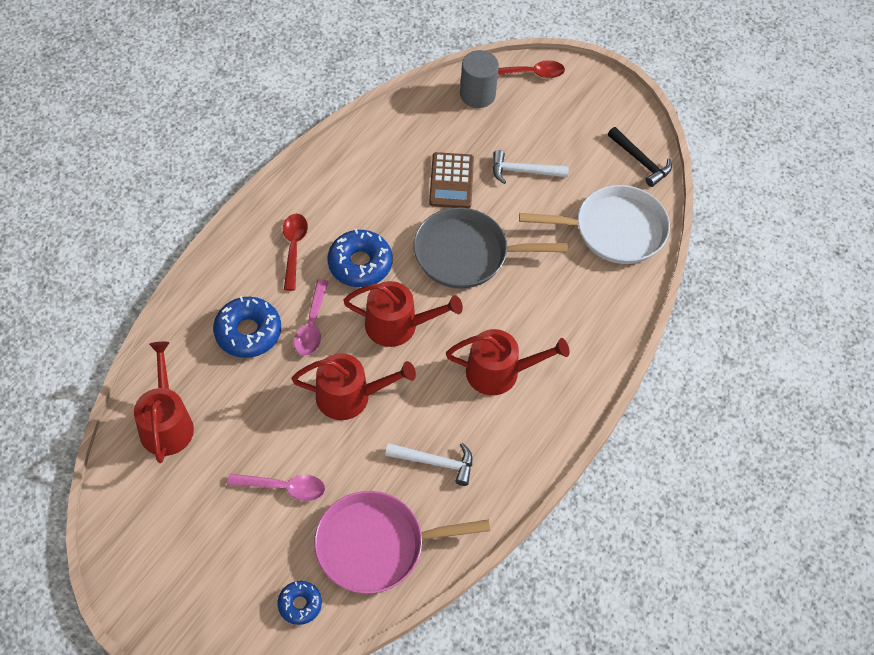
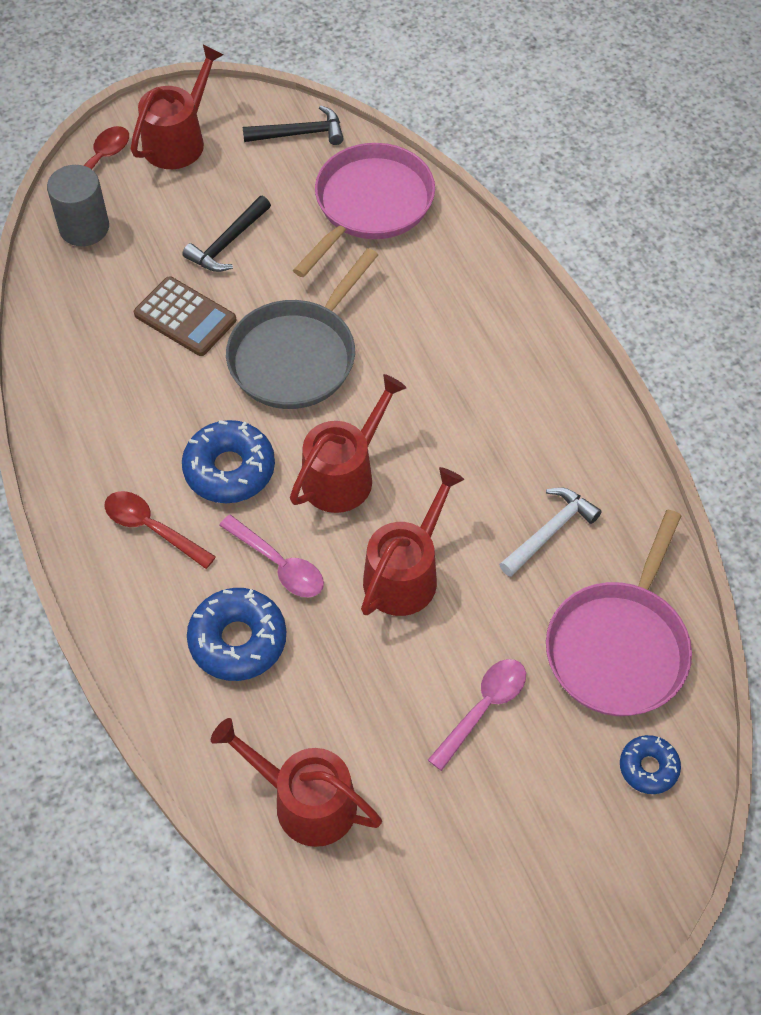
camera: 55 degrees left, 0 degrees up
(499, 372) = (475, 408): red watering can -> red watering can (178, 140)
(524, 171) = (228, 242): white hammer -> black hammer
(615, 230) = (370, 205): white pan -> pink pan

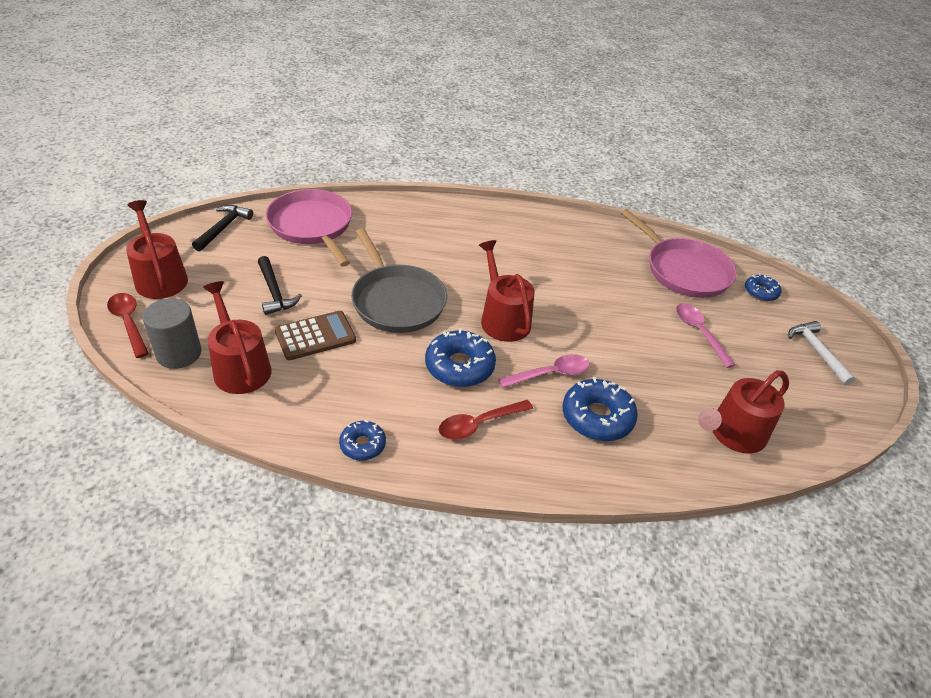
camera: 65 degrees left, 15 degrees down
(60, 441) = (362, 445): none -> blue donut
(405, 574) = (592, 324): red watering can -> red watering can (240, 367)
(549, 531) = (597, 262): white hammer -> white hammer (817, 352)

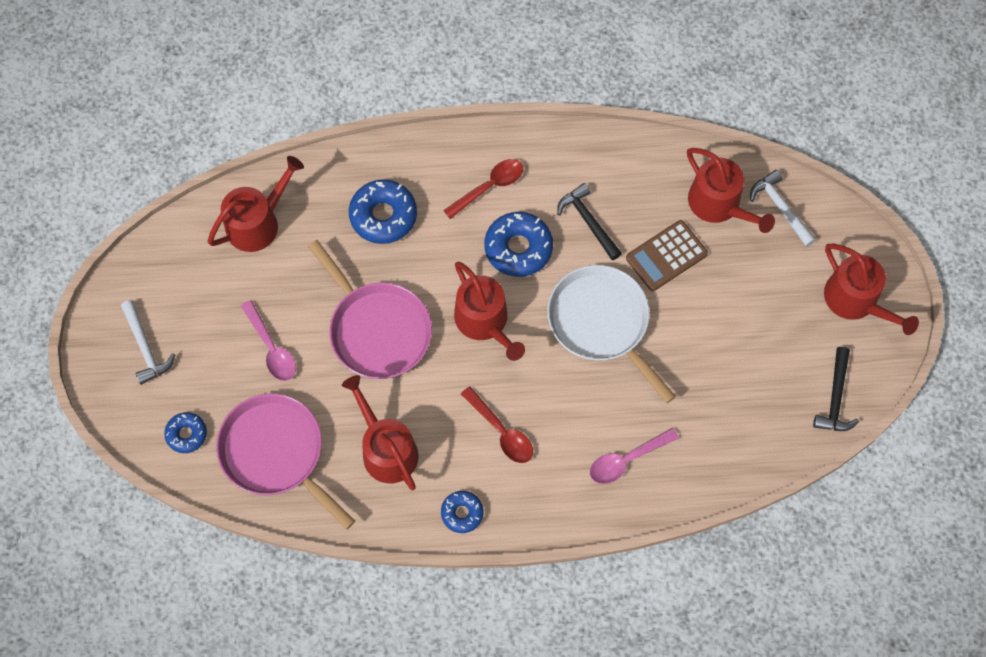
camera: 175 degrees right, 25 degrees up
(129, 323) = (847, 234): red spoon -> red spoon (501, 431)
(179, 353) = (780, 208): grey cylinder -> white hammer
(274, 292) = (731, 307): black hammer -> black hammer (588, 221)
(312, 226) = (737, 427): pink pan -> pink pan (377, 330)
(362, 445) = (583, 148): blue donut -> blue donut (462, 513)
(397, 301) = (601, 322): grey pan -> white pan
(550, 374) = (429, 257): pink spoon -> pink spoon (627, 460)
(594, 258) = (386, 449): none -> red watering can

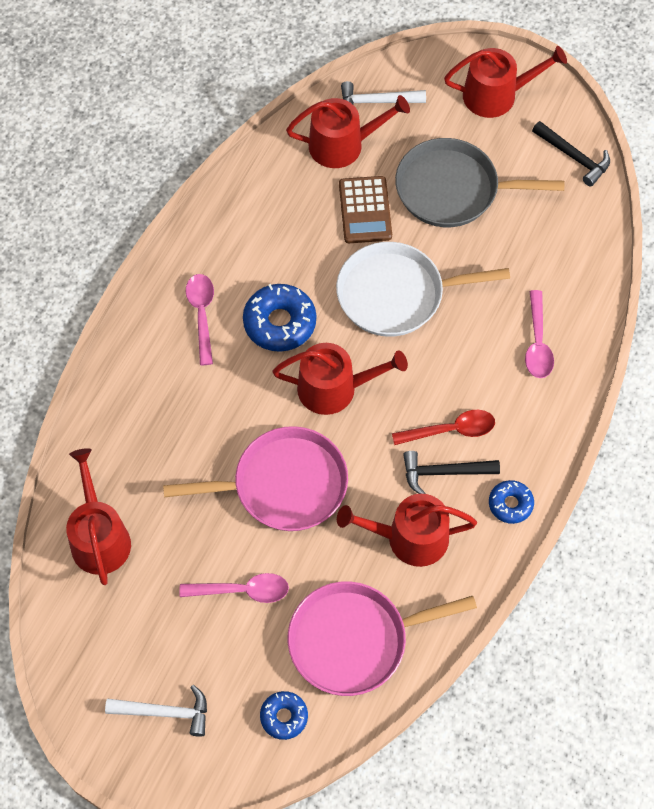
camera: 60 degrees left, 5 degrees down
(383, 216) = (169, 420): blue donut -> none
(489, 187) = (202, 315): red spoon -> pink spoon
(588, 221) = (291, 253): black hammer -> black hammer (444, 472)
(733, 314) = (452, 189): none -> grey pan

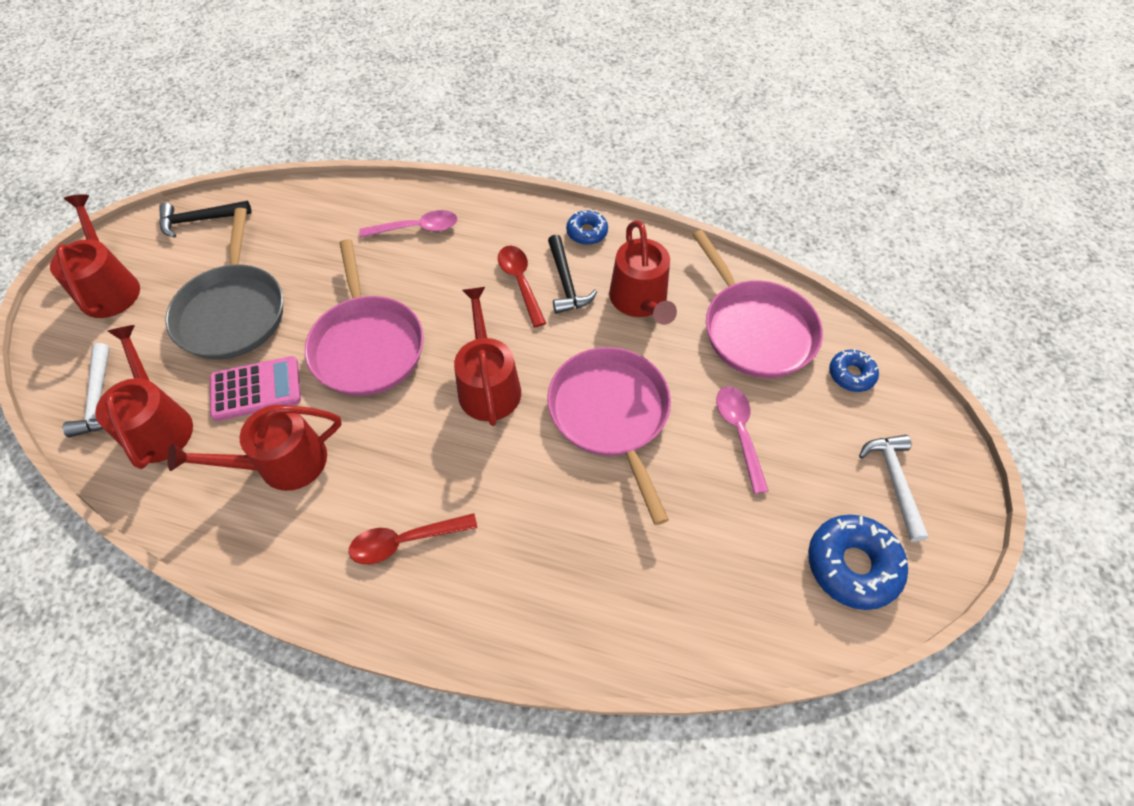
camera: 100 degrees left, 5 degrees down
(99, 537) = (725, 598): red watering can -> red watering can (283, 463)
(202, 315) = (405, 541): pink spoon -> red spoon
(279, 323) = (411, 452): blue donut -> blue donut (852, 565)
(365, 210) = (256, 389): brown calculator -> pink calculator
(396, 294) = (367, 346): white pan -> pink pan
(573, 157) = (200, 220): black hammer -> black hammer turned 135 degrees counterclockwise

